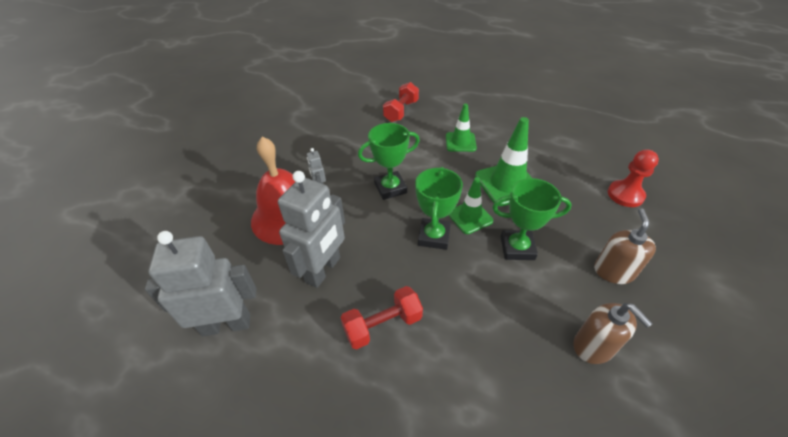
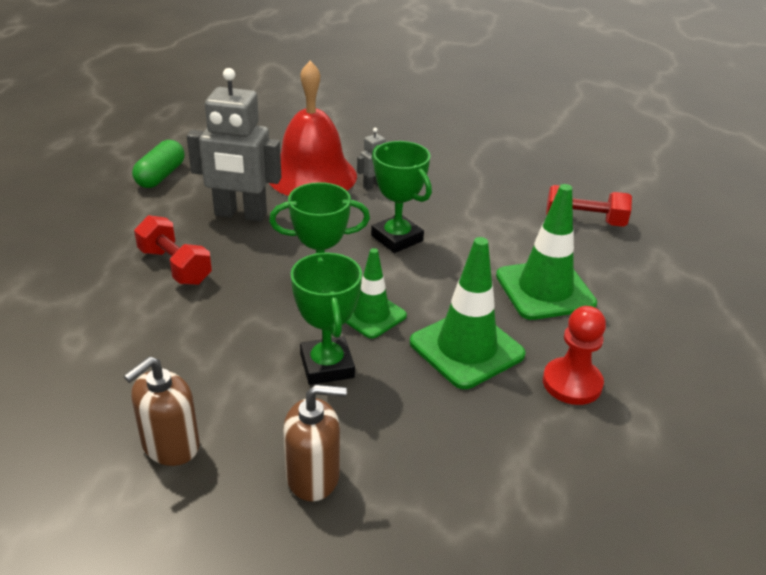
camera: 70 degrees right, 10 degrees down
(226, 324) = (160, 176): grey robot -> green capsule
(460, 142) = (545, 290): green traffic cone -> green traffic cone, size x1.58
(625, 195) = (519, 508): red pawn -> red pawn (572, 383)

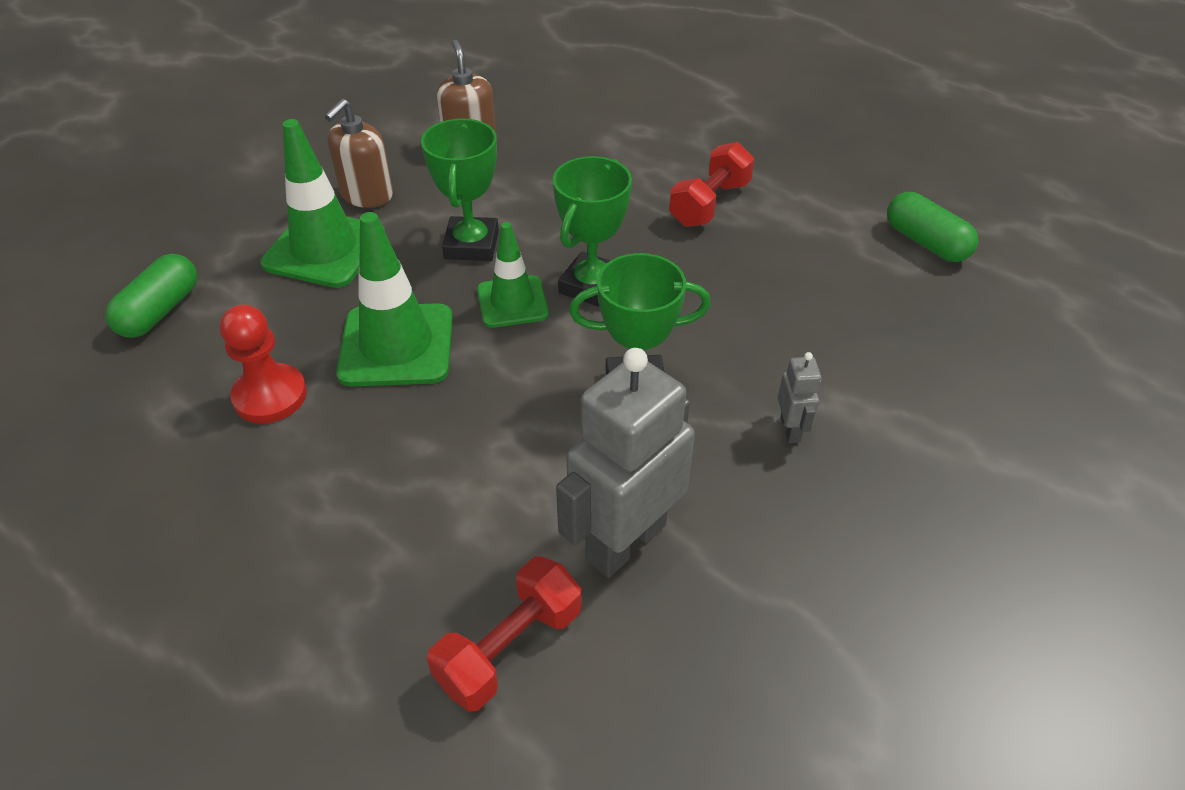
camera: 125 degrees right, 10 degrees up
(175, 266) = (710, 204): red dumbbell -> red dumbbell turned 45 degrees counterclockwise
(240, 214) = (787, 277): grey robot -> grey robot (625, 541)
(312, 175) = (857, 376): red bell -> none
(327, 366) = (471, 245): green trophy -> green trophy turned 75 degrees clockwise
(545, 290) = (413, 474): green traffic cone -> green traffic cone (324, 249)
(585, 515) = (160, 311): none -> green capsule

